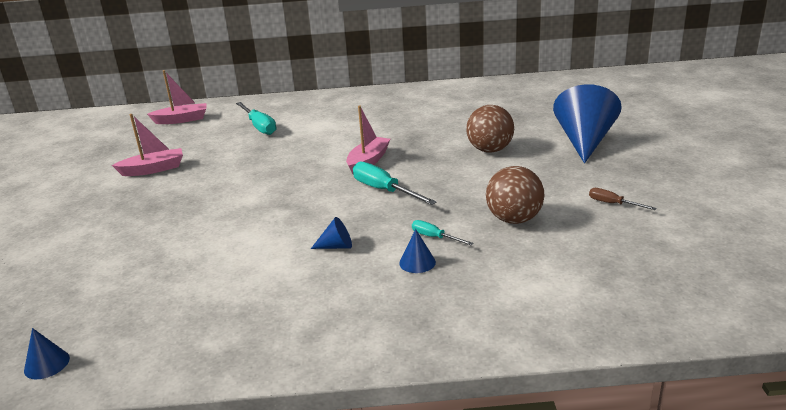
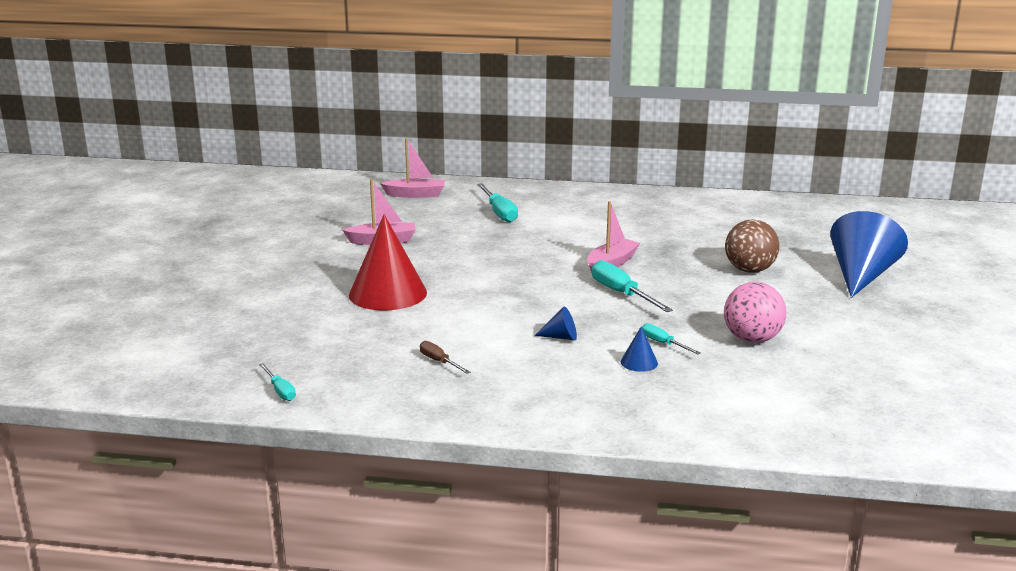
camera: 10 degrees right, 5 degrees down
(47, 364) = (280, 391): blue cone -> turquoise screwdriver
(161, 224) = (388, 293): none -> red cone
(514, 219) = (752, 339): brown ball -> pink ball
(613, 204) = (865, 340): brown screwdriver -> brown screwdriver (439, 362)

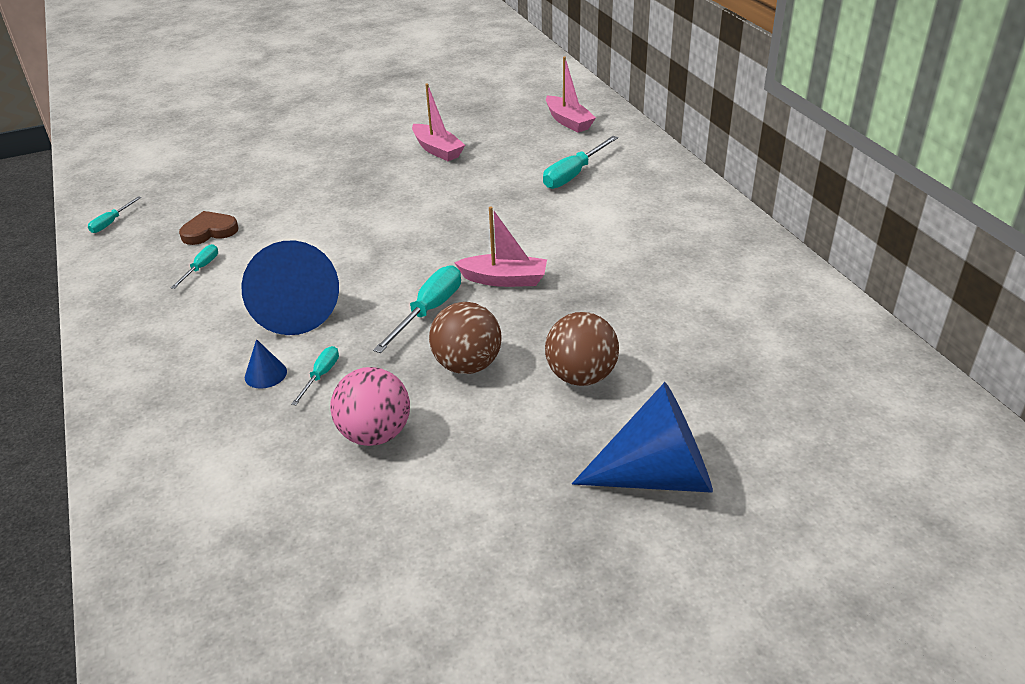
camera: 60 degrees right, 15 degrees up
(376, 348) = (209, 231): none -> brown heart
(388, 293) = (323, 195): red cone -> none
(439, 362) = (201, 268): brown screwdriver -> turquoise screwdriver
(561, 337) = (294, 310): blue cone -> blue cone, size x2.38
(702, 297) = (467, 365): none -> brown ball

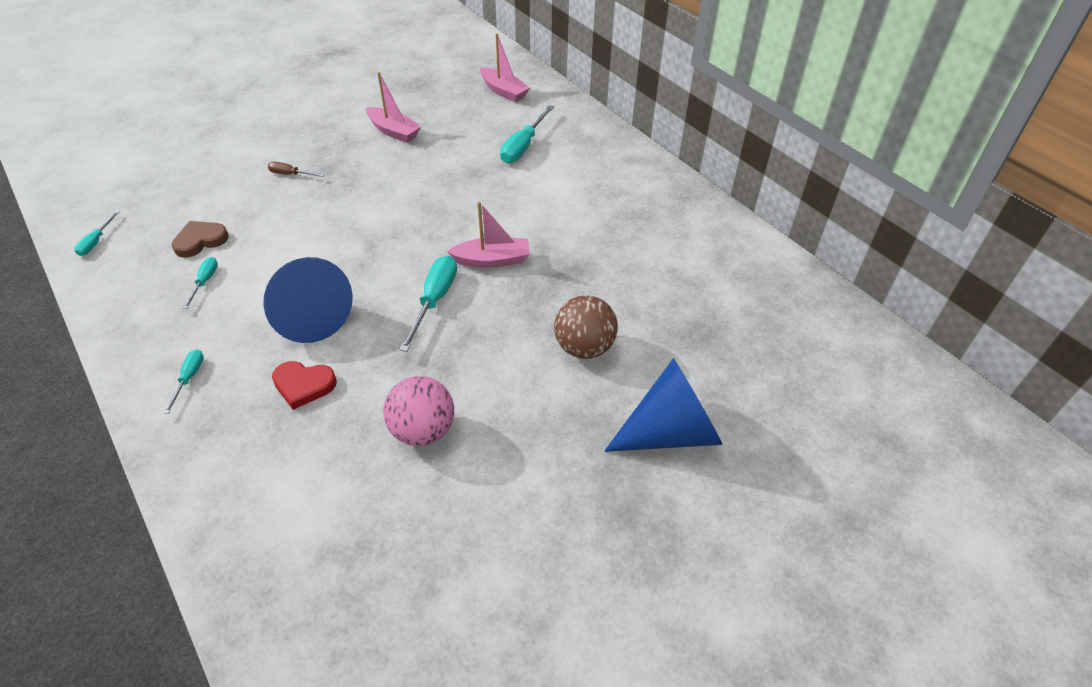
camera: 15 degrees left, 10 degrees up
(265, 374) = (304, 385): blue cone -> red heart
(318, 180) = (290, 174): none -> brown screwdriver
(321, 375) = (356, 379): turquoise screwdriver -> turquoise screwdriver (189, 378)
(467, 365) = (484, 350): brown ball -> none

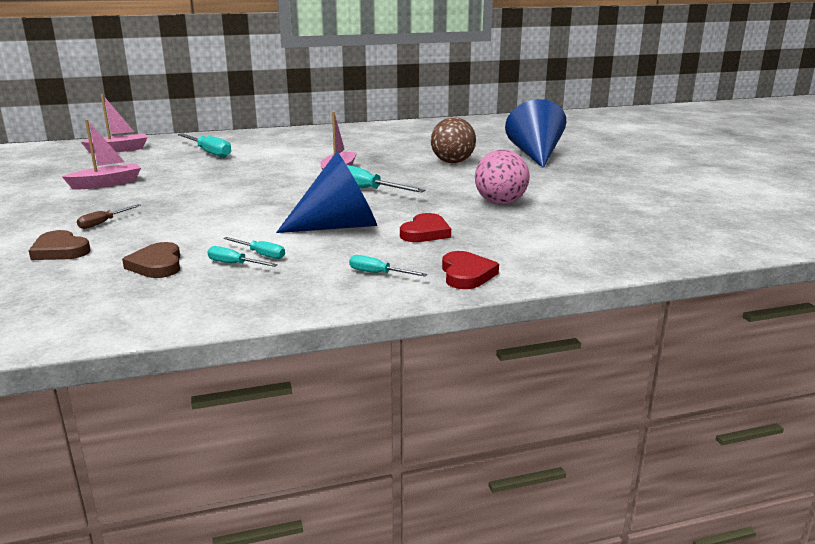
camera: 70 degrees left, 25 degrees down
(96, 242) = (63, 322): turquoise screwdriver -> turquoise screwdriver (261, 254)
(191, 444) = (466, 274): none -> red heart
(226, 181) = (60, 250): none -> brown heart

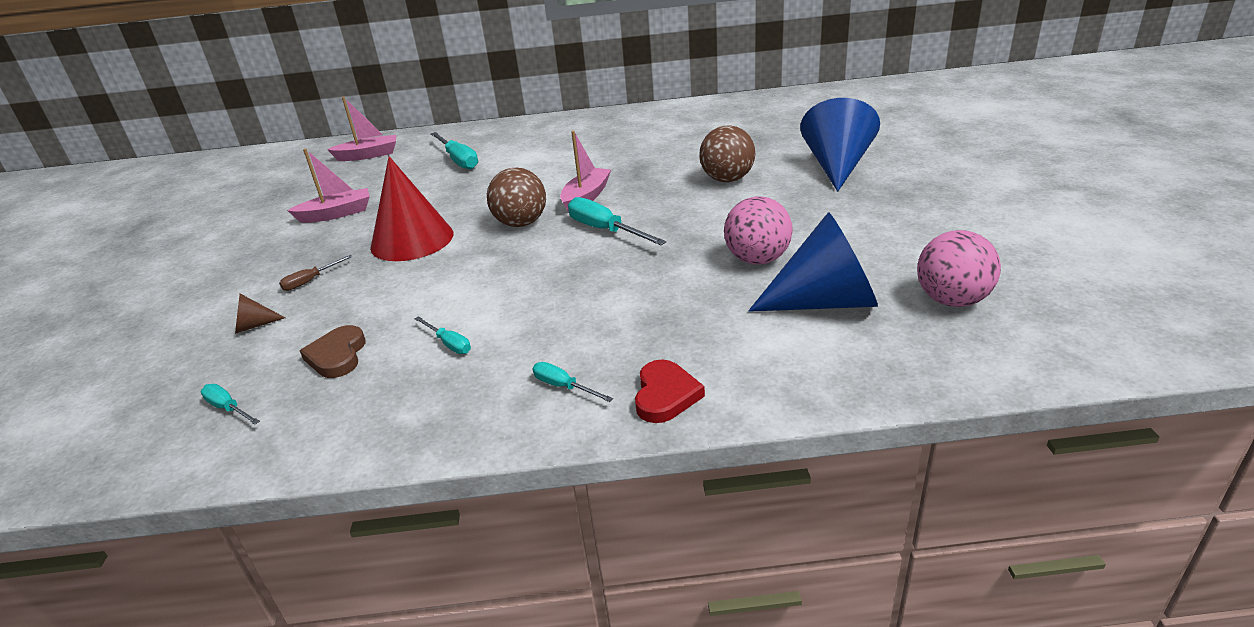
camera: 15 degrees right, 10 degrees up
(60, 250) = (253, 326): brown heart -> brown cone
(191, 197) = (412, 240): none -> red cone
(234, 264) = (415, 359): turquoise screwdriver -> turquoise screwdriver (228, 408)
(288, 187) = (521, 223): none -> brown ball
(339, 226) = (551, 297): blue cone -> blue cone (825, 302)
(425, 232) = (645, 313): red heart -> none
(657, 219) = (952, 300): none -> pink ball

